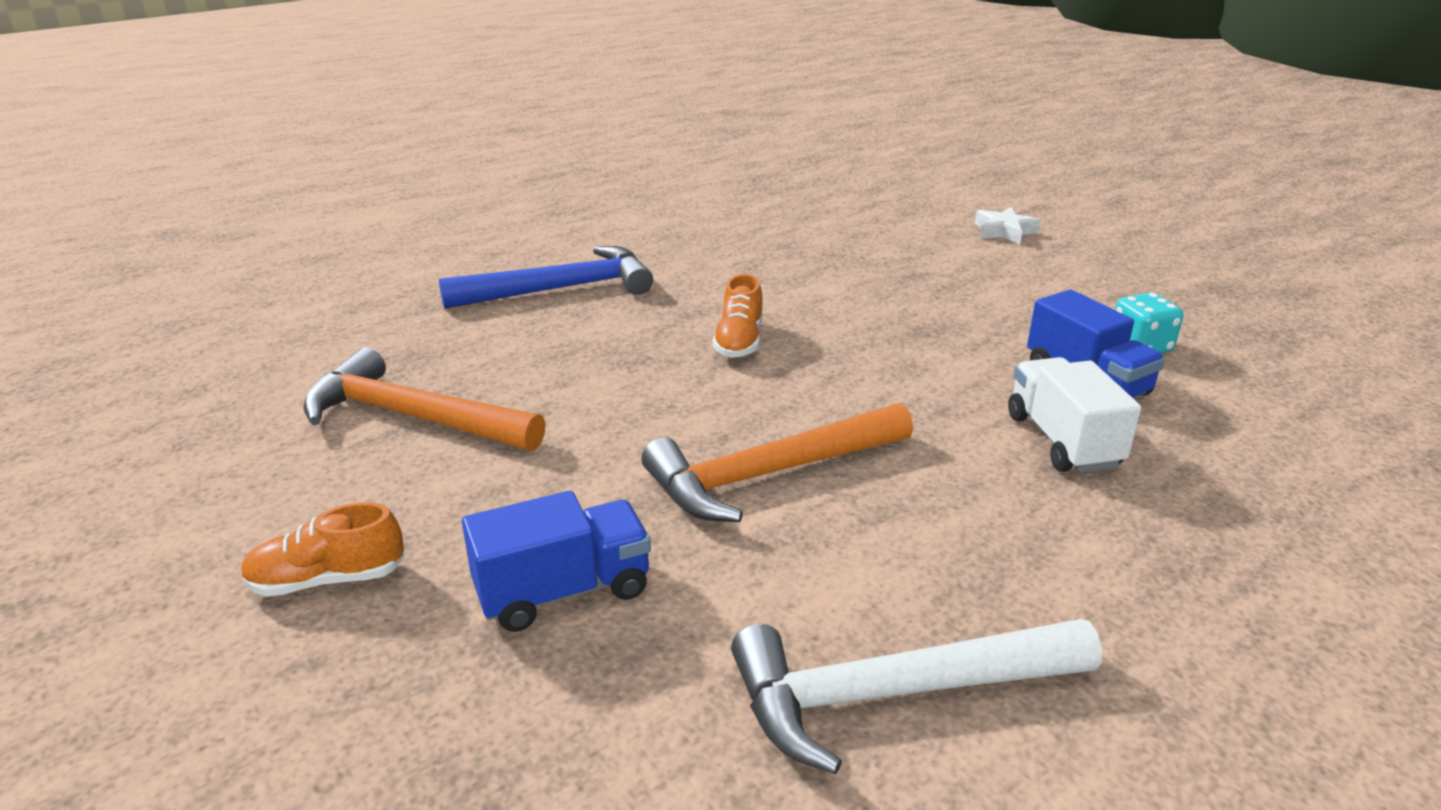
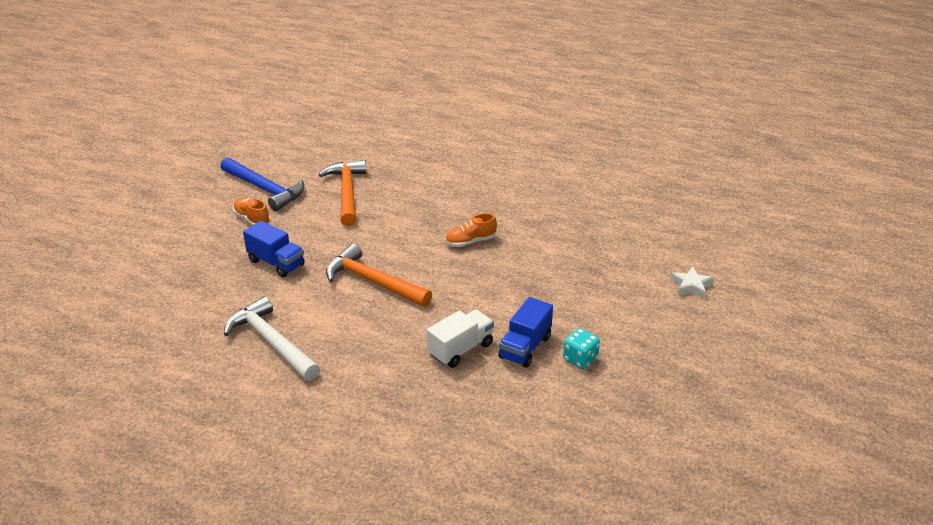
camera: 60 degrees right, 5 degrees up
(561, 289) = (474, 181): blue hammer -> blue hammer (265, 189)

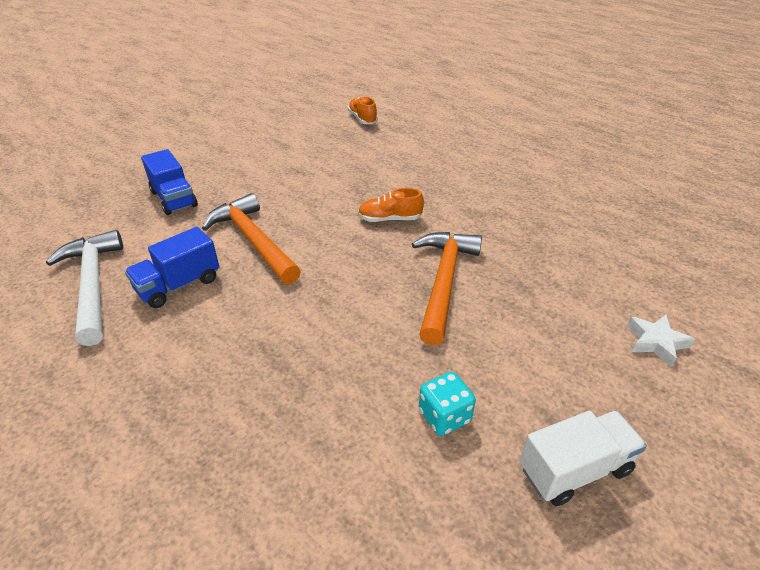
camera: 20 degrees right, 5 degrees up
(252, 219) = (189, 153): orange shoe -> orange shoe (362, 119)
(265, 189) = (223, 129): blue hammer -> none
(347, 193) = (296, 146): orange hammer -> orange hammer (444, 281)
(460, 349) = (292, 354): white truck -> white truck (574, 469)
(525, 347) = (377, 374): blue truck -> blue truck (179, 285)

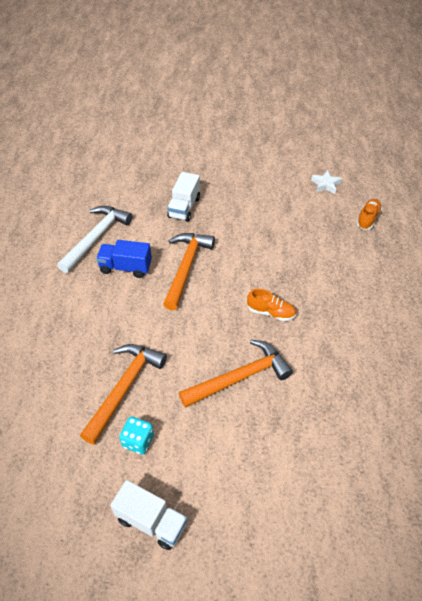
camera: 50 degrees right, 10 degrees up
(174, 199) = (184, 207): blue truck -> white truck
(352, 385) = (125, 388): none -> orange hammer
(390, 219) = (271, 312): orange shoe -> orange shoe turned 150 degrees clockwise
(656, 342) = (292, 523): white star -> white star (325, 184)

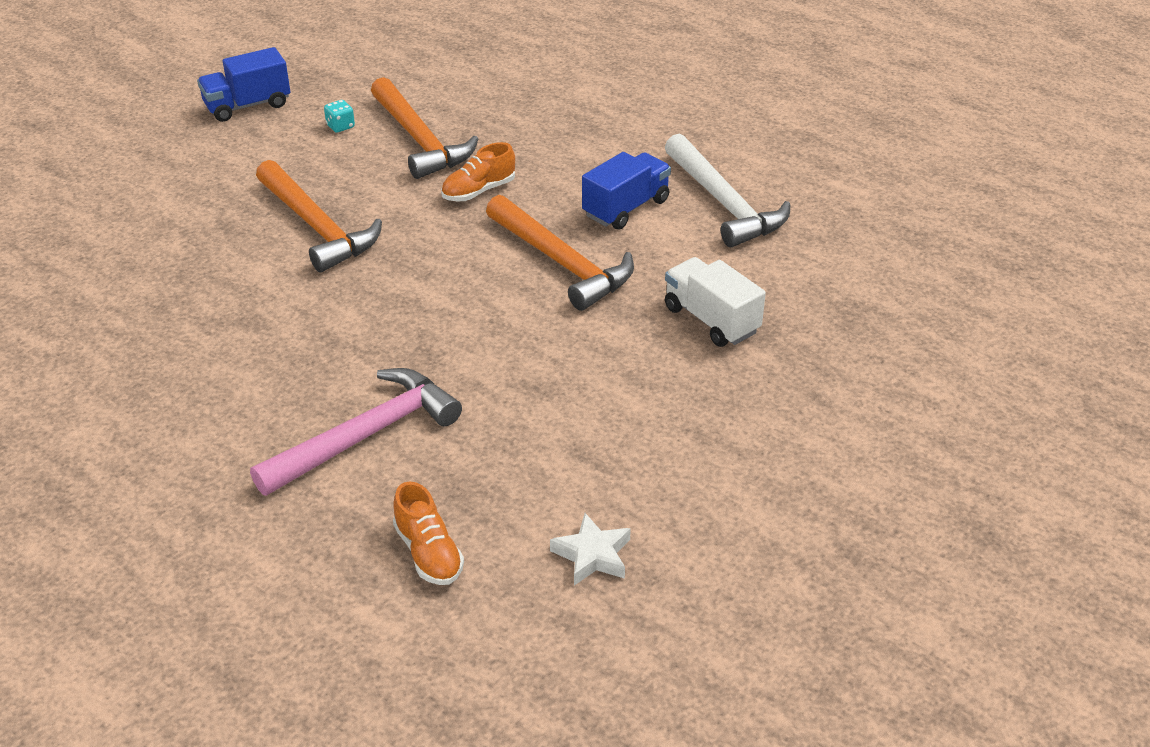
camera: 125 degrees right, 10 degrees down
(138, 441) = (340, 126): turquoise dice -> turquoise dice, size x0.66
(151, 521) = (247, 106): white truck -> blue truck
(240, 377) = (317, 227): orange hammer -> orange hammer turned 45 degrees counterclockwise
(271, 312) = (377, 304): orange shoe -> orange shoe (478, 191)
(341, 266) = (366, 435): none -> pink hammer

